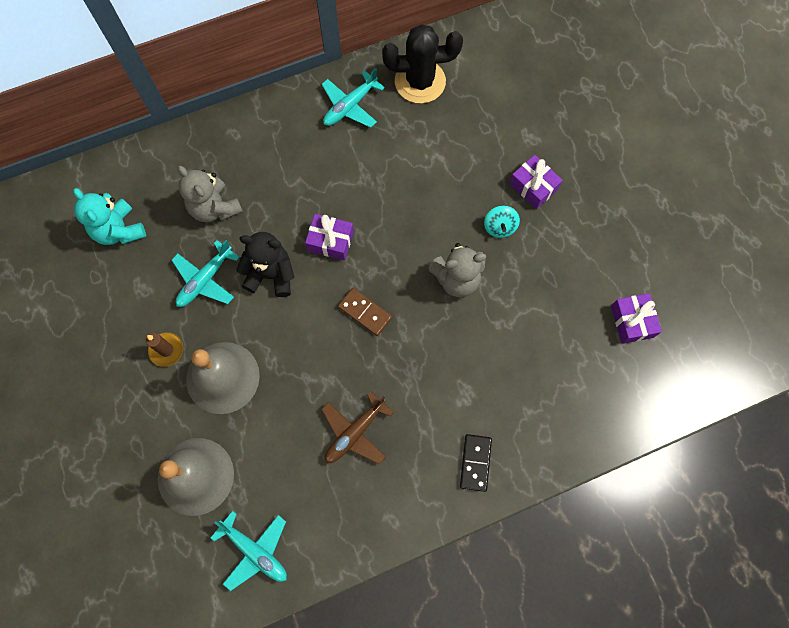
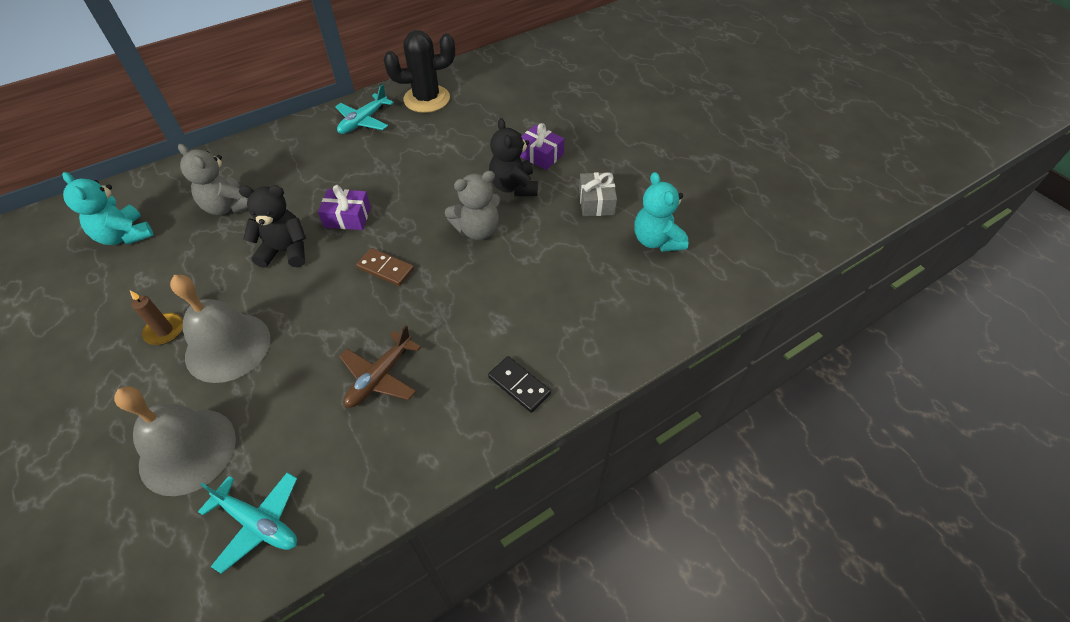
camera: 10 degrees left, 20 degrees down
(205, 280) = (214, 264): turquoise plane -> none
(475, 463) = (519, 385): black domino -> black domino turned 45 degrees counterclockwise
(499, 227) = (514, 187): turquoise spinning top -> black teddy bear
(581, 262) = (596, 202): none -> grey gift
(632, 321) = (656, 240): purple gift -> turquoise teddy bear

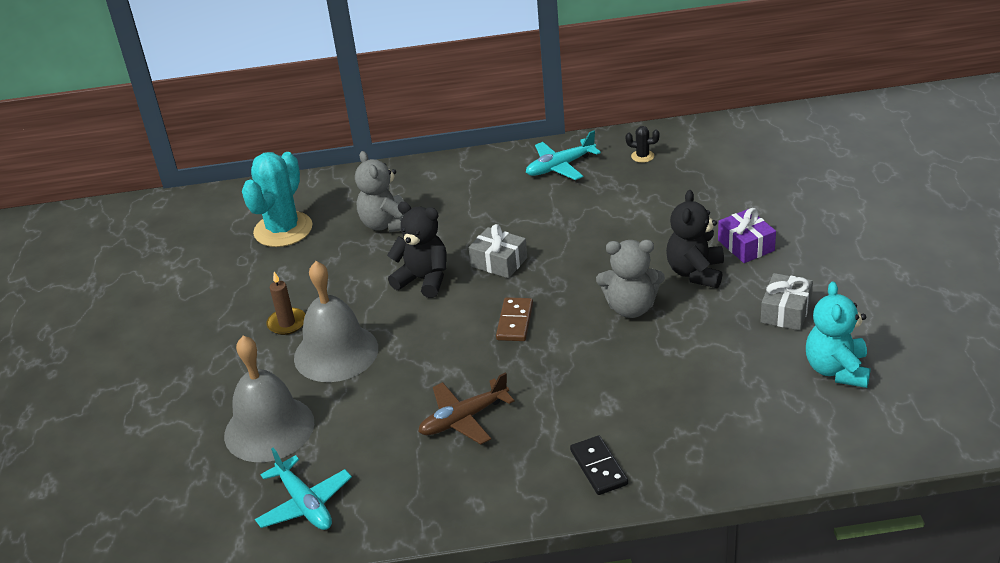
camera: 30 degrees right, 15 degrees down
(125, 236) = (283, 230): turquoise teddy bear -> turquoise cactus
(347, 217) = (499, 262): purple gift -> grey gift
(385, 269) = (514, 322): brown domino -> brown domino turned 45 degrees clockwise
(427, 99) = (642, 156): black cactus -> black cactus, size x0.40

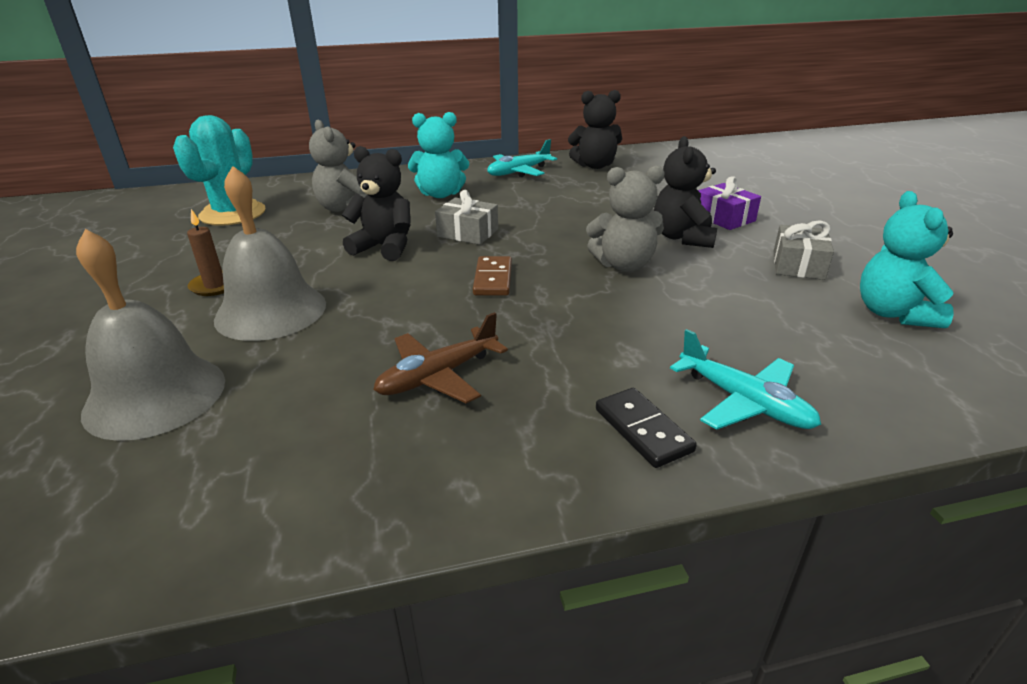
camera: 10 degrees left, 5 degrees down
(305, 504) = (180, 501): turquoise plane -> turquoise plane (744, 402)
(477, 203) = (440, 194): none -> turquoise teddy bear
(642, 156) = (595, 165): black cactus -> black teddy bear

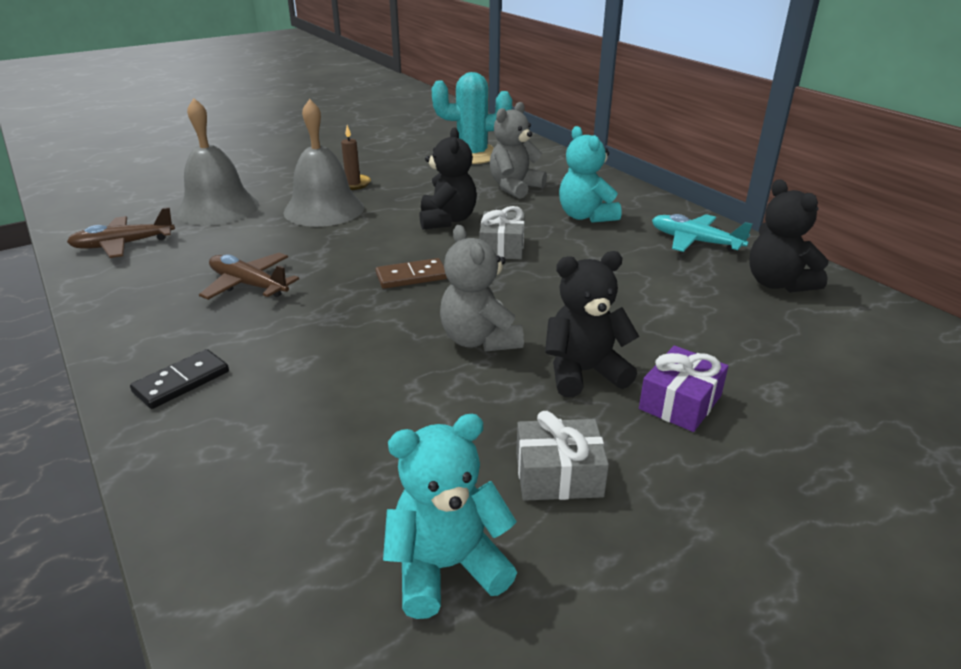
camera: 70 degrees right, 0 degrees up
(187, 501) = (123, 245): none -> brown plane
(744, 402) = (223, 434): turquoise plane -> none

